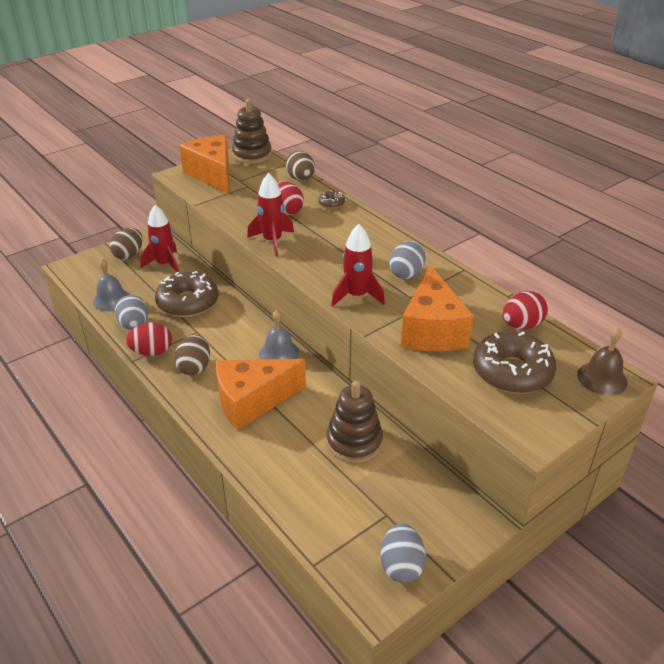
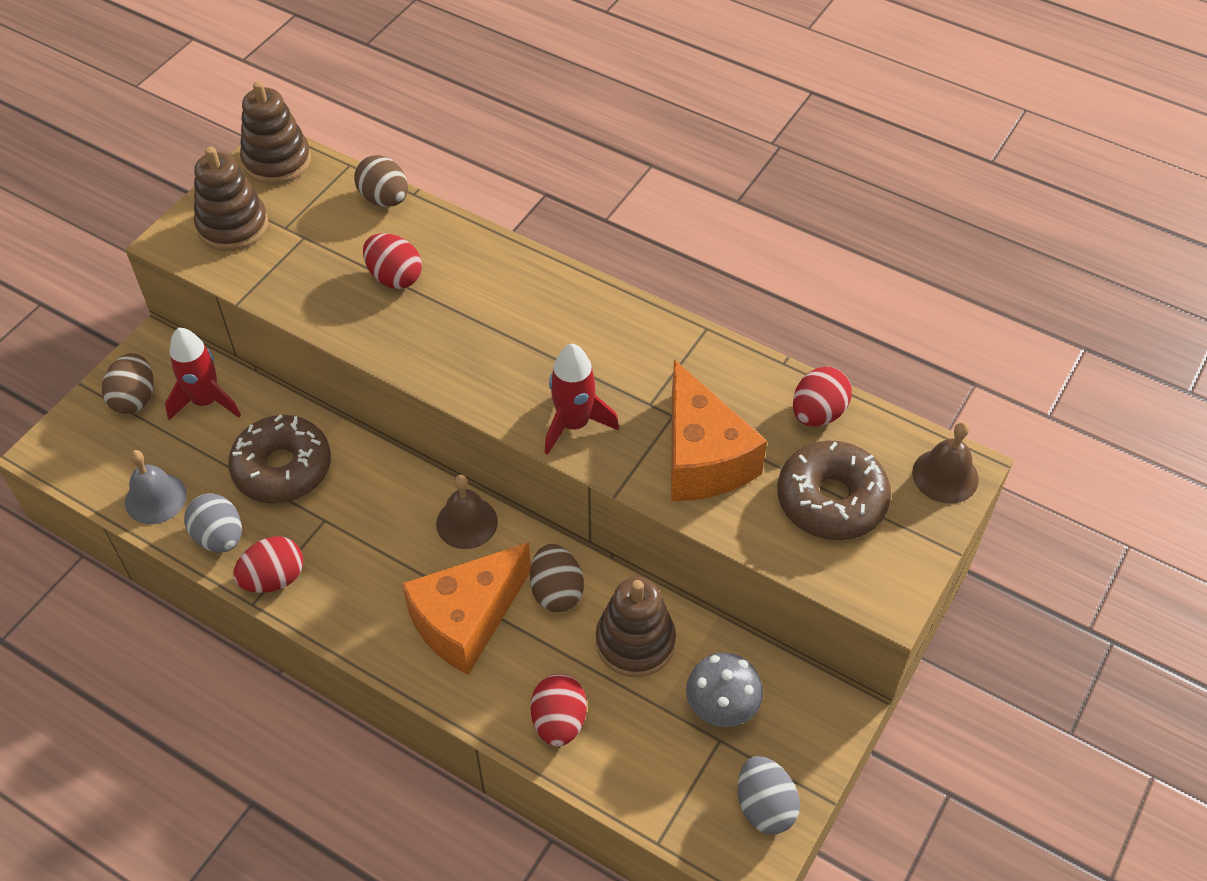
camera: 20 degrees left, 15 degrees up
(194, 367) = (353, 586): brown egg -> brown egg (556, 591)
(212, 175) = (233, 226): orange cheese -> brown stacking toy
(272, 241) = (401, 349): red rocket -> none
(279, 353) = (467, 522): grey bell -> brown bell
(282, 472) = (559, 721): none -> red egg
(331, 203) = (457, 242): brown donut -> none
(395, 497) = (721, 710): none -> grey mushroom
(406, 273) = (628, 359): grey egg -> none

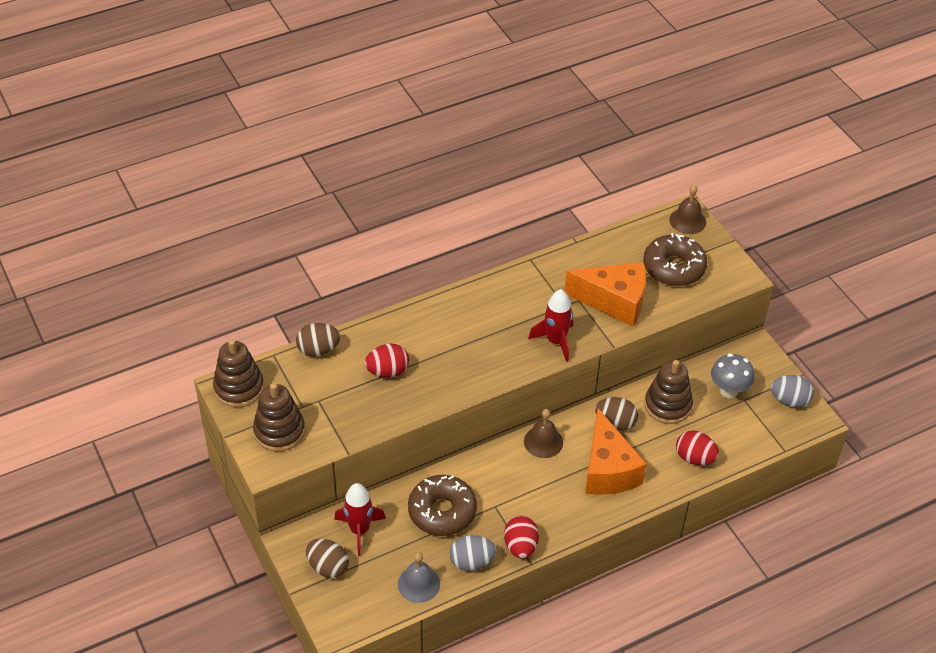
camera: 60 degrees left, 5 degrees down
(818, 413) = (618, 245): red egg -> none

